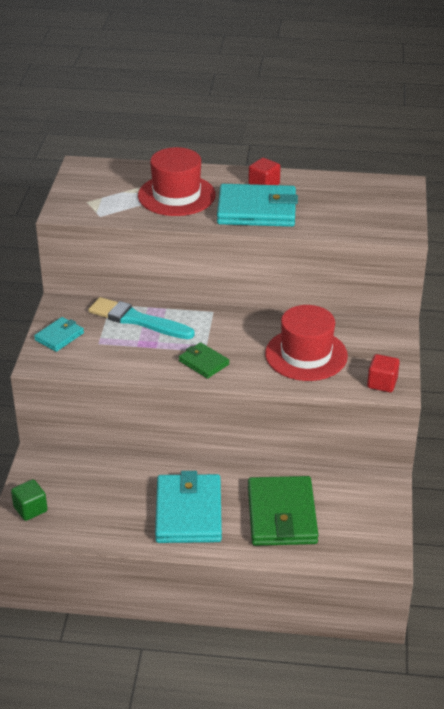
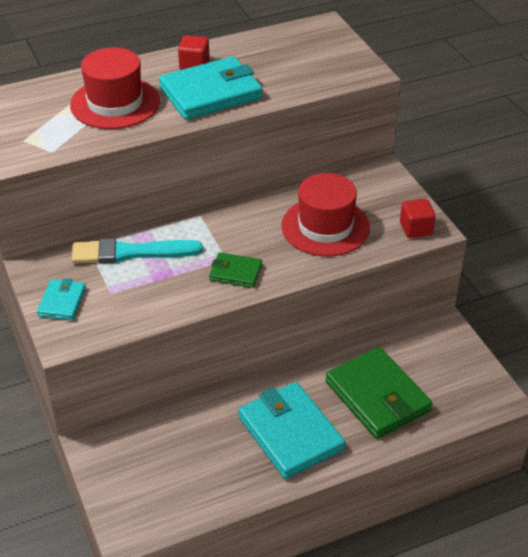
camera: 30 degrees left, 5 degrees up
(30, 509) = (128, 504): green cube -> none

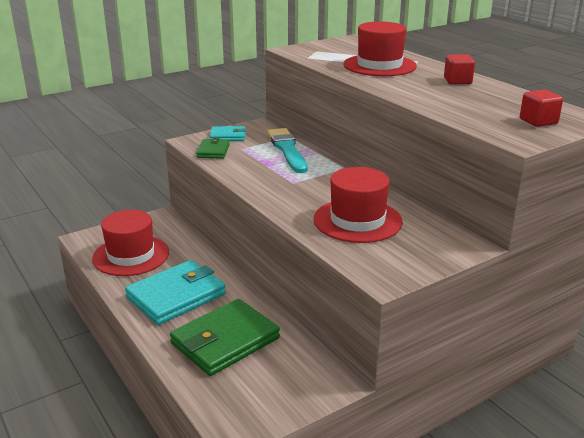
camera: 80 degrees right, 15 degrees down
(188, 478) = (131, 255): none -> red hat
(210, 93) = (419, 88): turquoise wallet -> none
(235, 272) = (278, 187): green wallet -> green wallet (213, 151)
(416, 229) = (380, 269): red cube -> red cube (538, 121)

